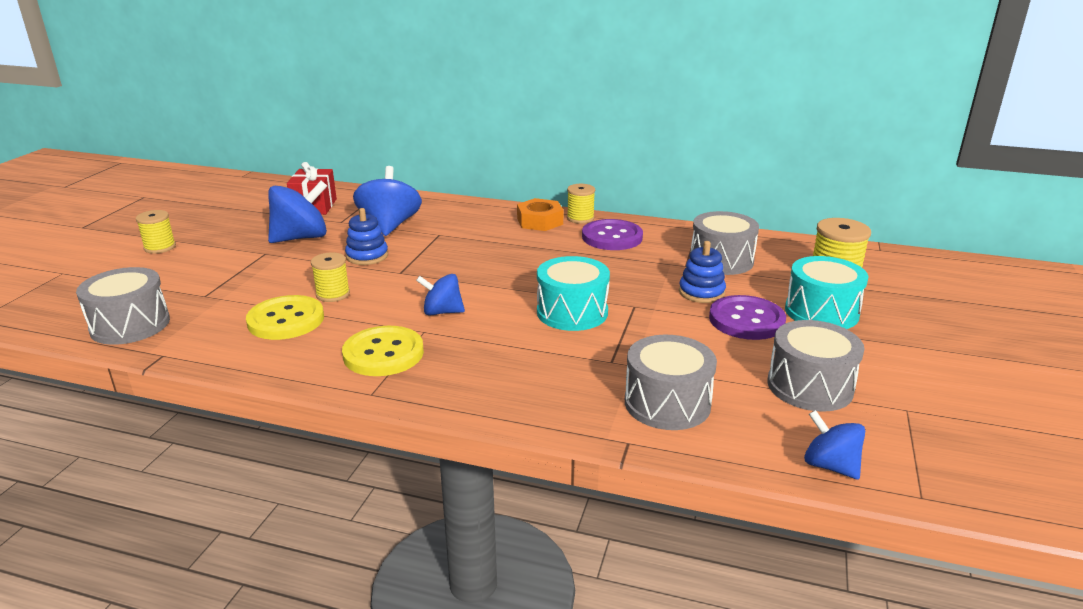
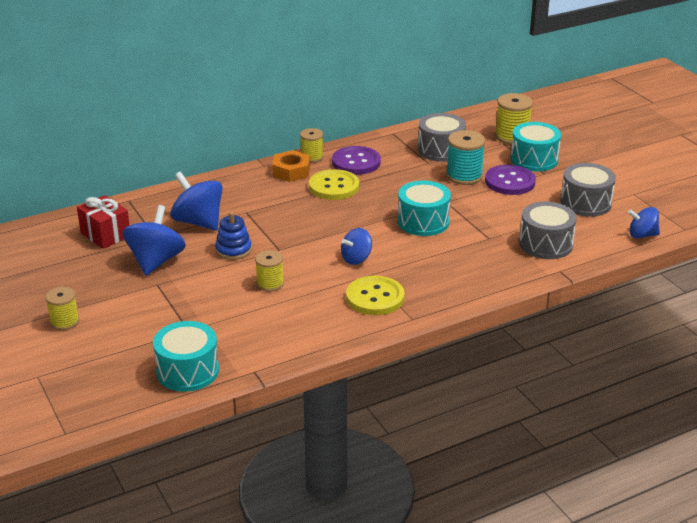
camera: 45 degrees left, 5 degrees up
(130, 325) = (187, 371): grey drum -> turquoise drum
(286, 320) = (278, 313): yellow button -> yellow button (334, 187)
(701, 292) = (464, 176): blue stacking toy -> turquoise spool

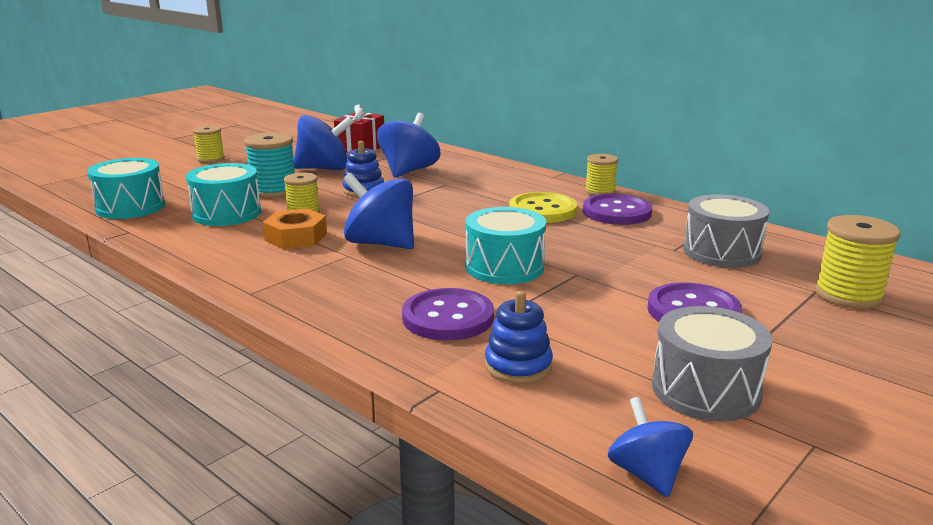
camera: 70 degrees right, 10 degrees down
(291, 171) = (555, 188): orange nut -> orange nut (296, 237)
(356, 259) = (381, 243): blue spinning top -> blue spinning top, size x1.67
(375, 297) = (294, 265): yellow button -> none
(464, 176) = (666, 276): turquoise spool -> turquoise spool (273, 191)
(483, 254) = (448, 317): none -> purple button
(534, 159) = (799, 322): turquoise drum -> turquoise drum (227, 213)
(545, 244) = (518, 366): grey drum -> blue stacking toy

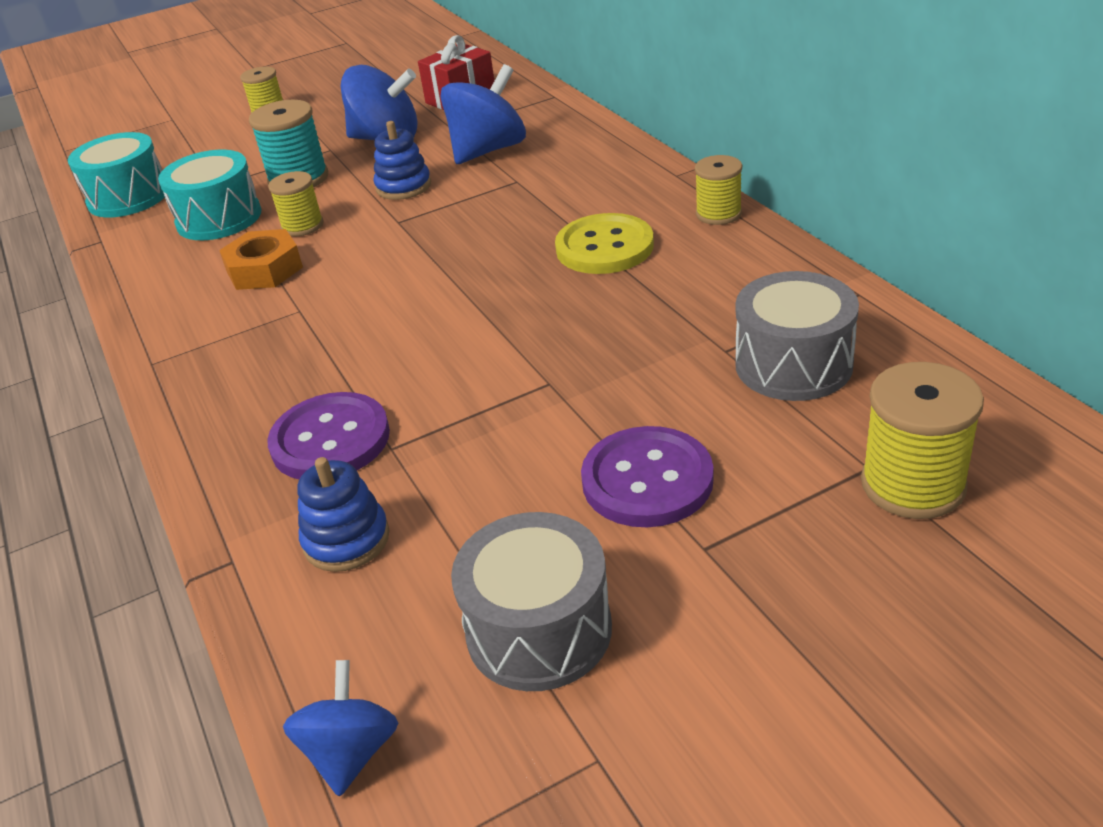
camera: 25 degrees right, 15 degrees up
(381, 243) = (351, 293): blue spinning top -> none
(504, 267) = (467, 357): turquoise drum -> none
(616, 212) = (707, 261): purple button -> none

